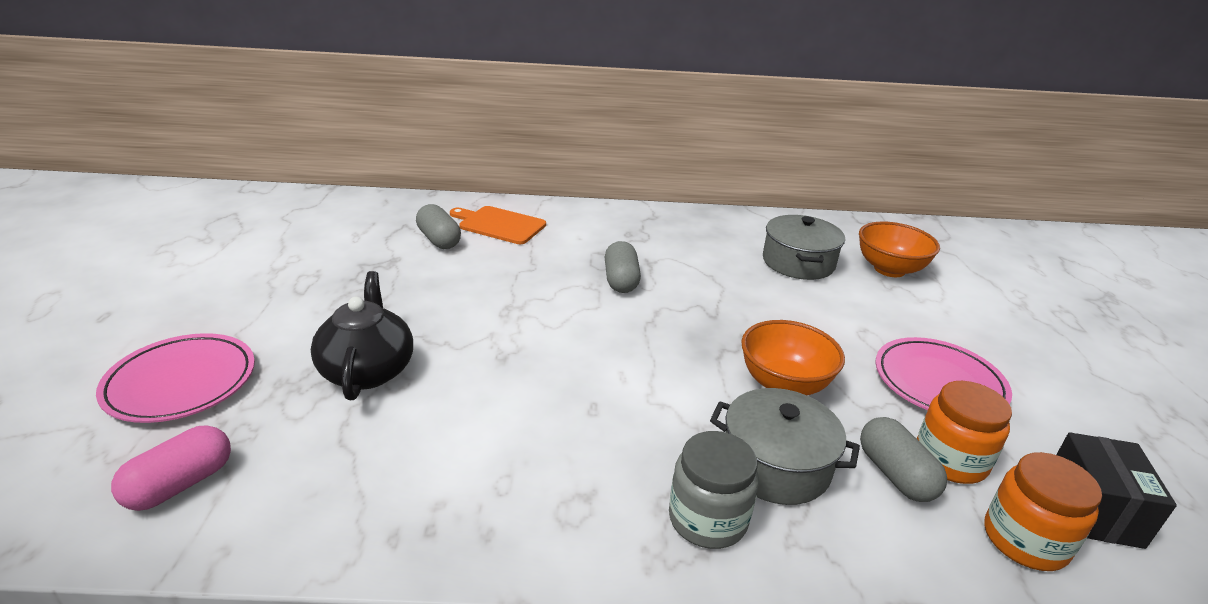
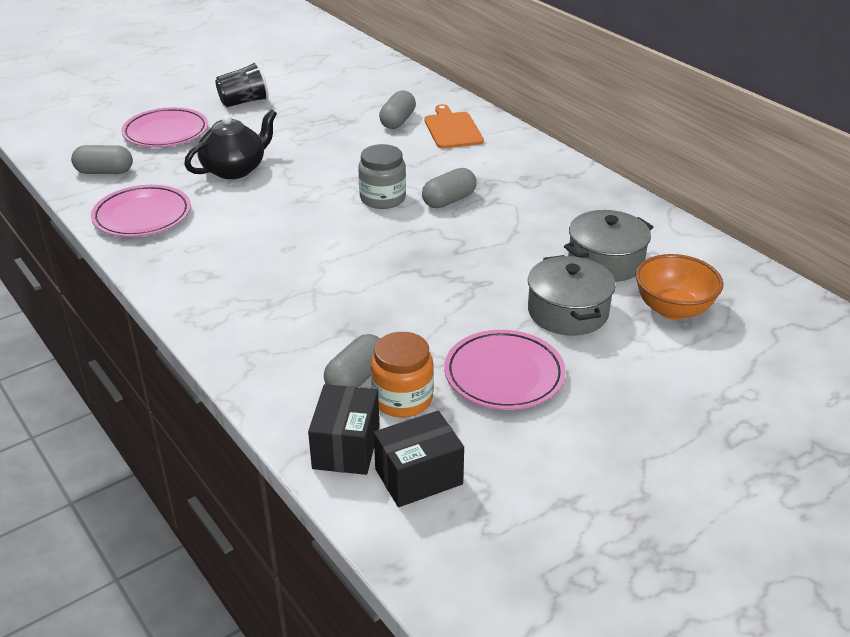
camera: 55 degrees right, 5 degrees up
(180, 484) = (104, 172): pink capsule -> grey capsule
(226, 298) = (244, 102): none -> black cup
(360, 497) = (142, 216): none -> pink plate
(707, 519) = (234, 319): grey jar -> grey jar (382, 198)
(775, 465) = (311, 328): grey pot -> grey pot (568, 312)
(784, 384) = (406, 306): orange bowl -> none
(1025, 540) = (346, 447): orange jar -> black box

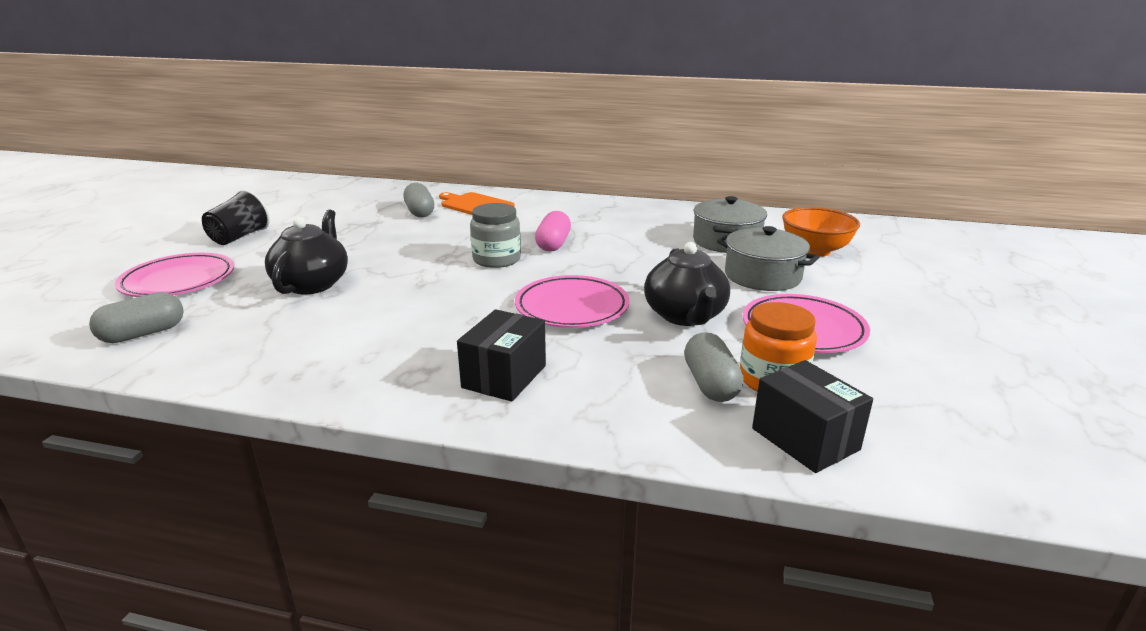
camera: 40 degrees left, 10 degrees down
(142, 216) = (259, 353): pink plate -> pink plate (572, 307)
(418, 477) = (894, 427): black box -> black box (504, 376)
(435, 317) = (685, 316): none -> black teapot
(449, 200) = (553, 244): grey capsule -> pink capsule

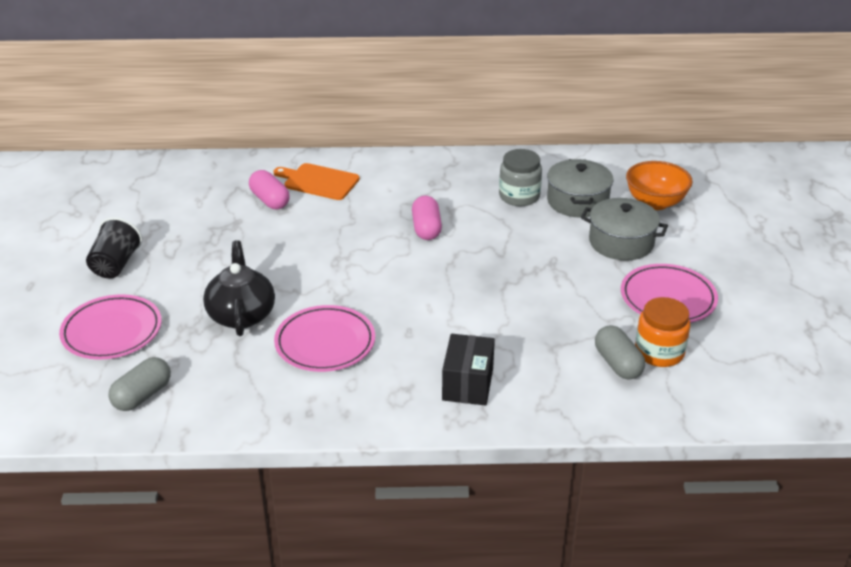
camera: 15 degrees left, 10 degrees up
(420, 212) = (270, 200): grey capsule -> pink capsule
(496, 259) = (386, 257): grey jar -> grey jar (519, 196)
(572, 307) = (482, 305): pink plate -> pink plate (325, 343)
(685, 316) = (575, 299): black teapot -> none
(805, 439) = (693, 398): black box -> none

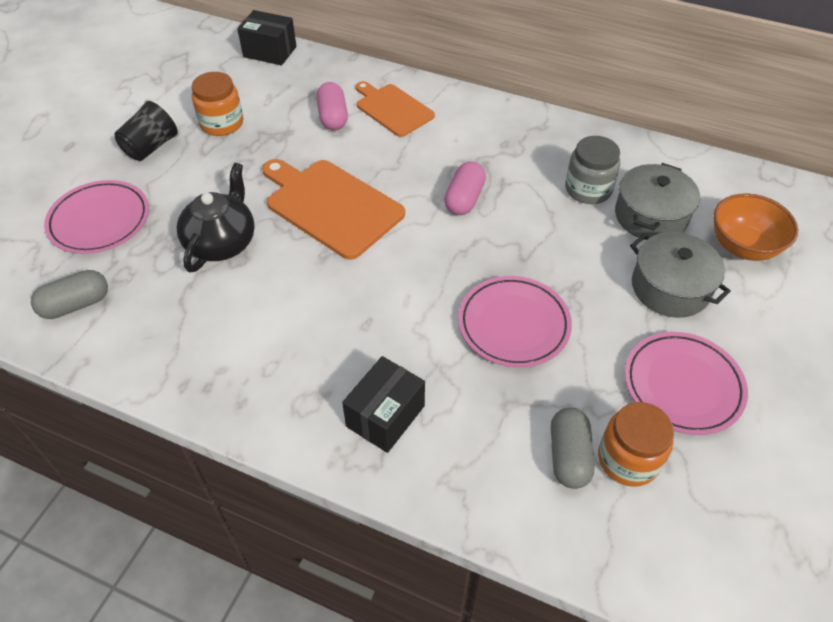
camera: 25 degrees right, 15 degrees up
(169, 230) = (222, 123): none -> orange jar
(171, 166) = (270, 52): none -> black box
(318, 263) = (331, 206): none -> orange cutting board
(325, 343) = (277, 306): pink plate -> pink plate (513, 324)

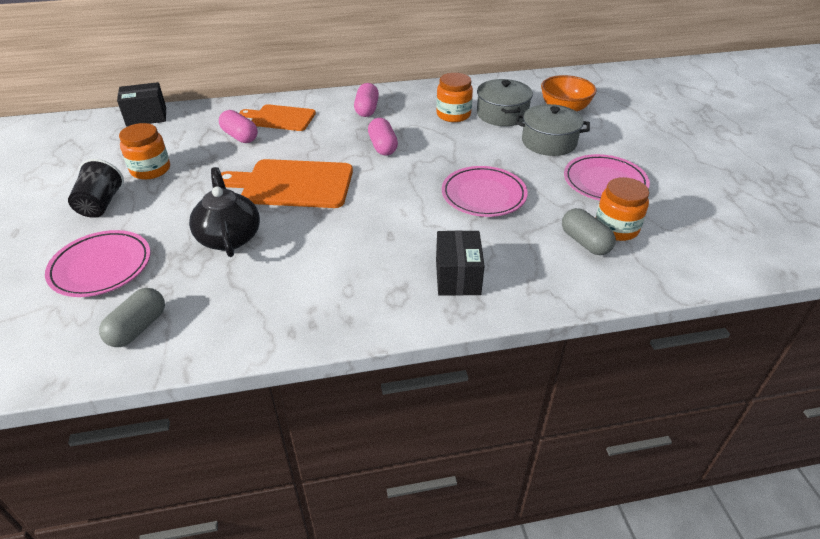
camera: 35 degrees left, 10 degrees down
(494, 137) = (367, 109): none -> pink capsule
(588, 189) = (453, 115): grey jar -> orange jar

